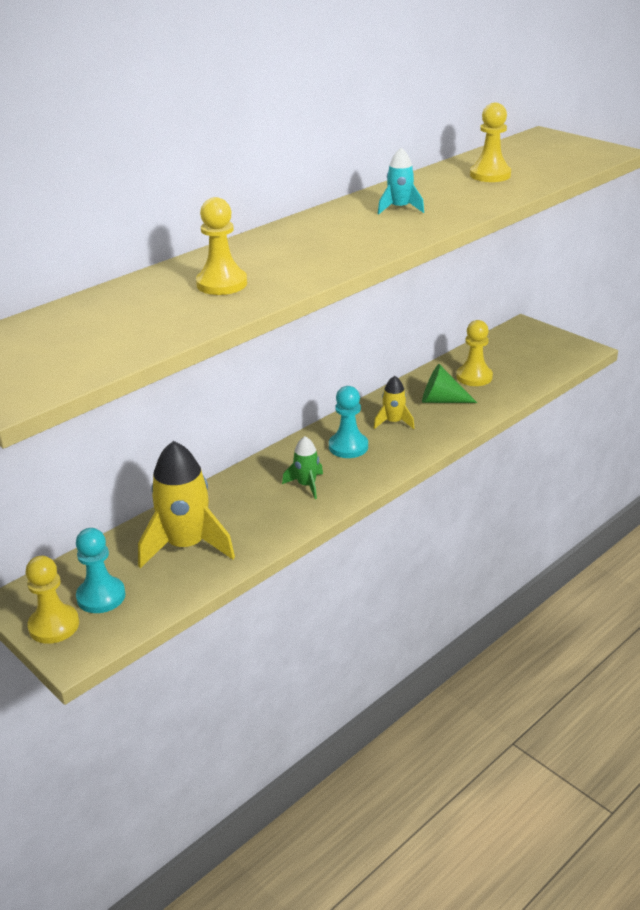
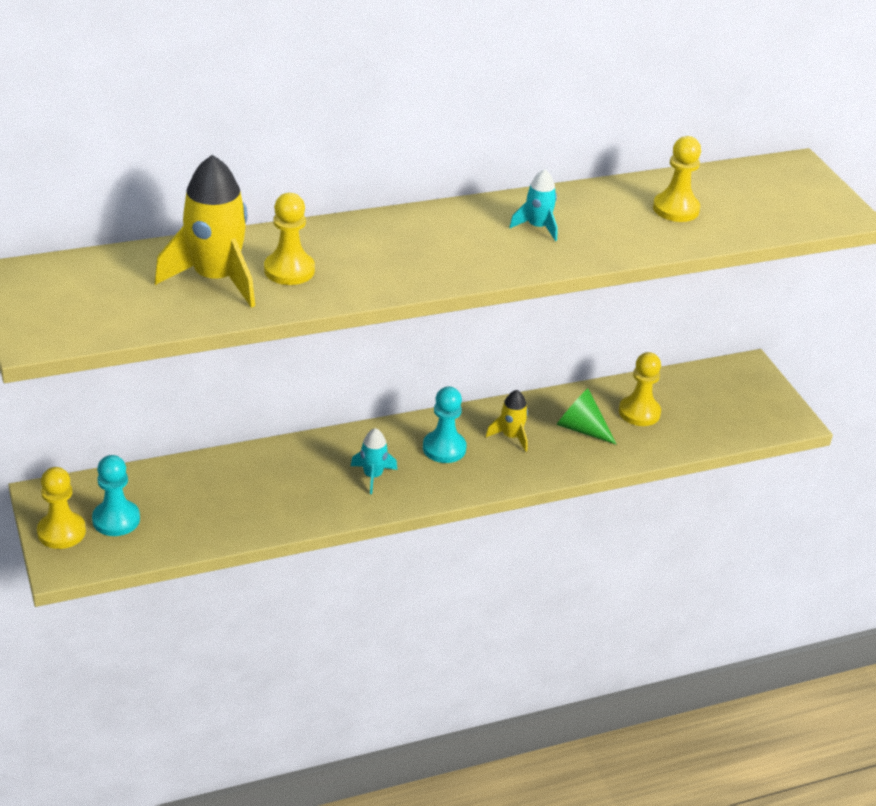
camera: 20 degrees right, 5 degrees up
(186, 545) = (220, 497): yellow rocket -> yellow rocket (216, 278)
(306, 485) = (372, 476): green rocket -> turquoise rocket

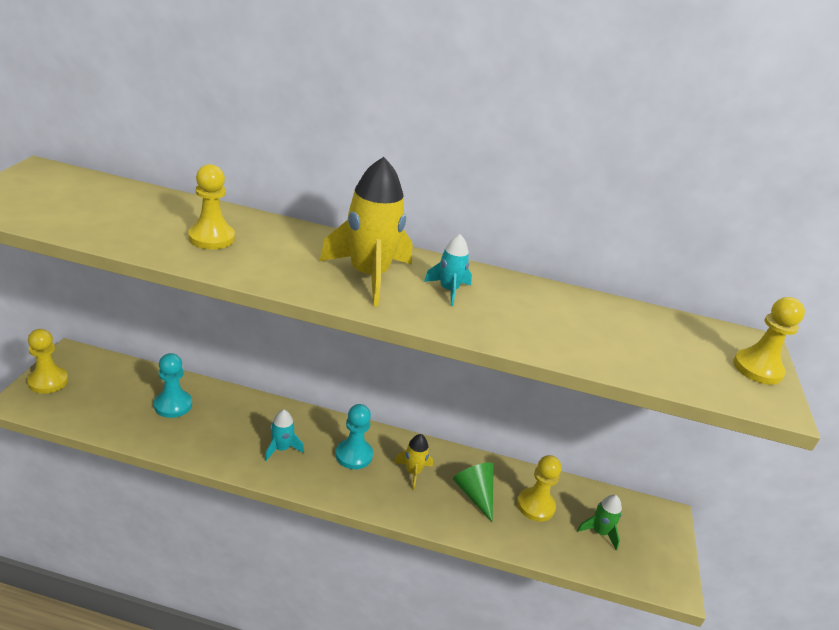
camera: 30 degrees right, 5 degrees down
(116, 520) = (88, 390): turquoise pawn -> turquoise pawn (173, 405)
(216, 278) = (153, 221): yellow rocket -> yellow rocket (369, 275)
(676, 209) = (593, 327): yellow pawn -> yellow pawn (757, 369)
(707, 408) = (599, 532): none -> green rocket

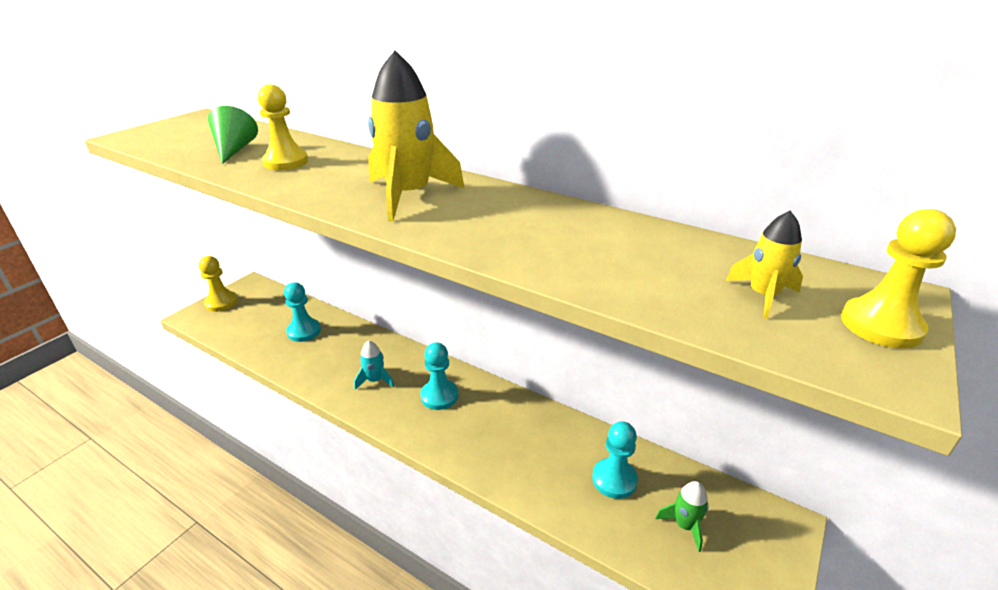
camera: 25 degrees right, 0 degrees up
(413, 472) = (491, 421): yellow rocket -> yellow rocket (763, 296)
(449, 290) = (486, 212): turquoise rocket -> none
(475, 494) = (548, 455): green cone -> green cone (234, 150)
(535, 506) = (614, 479): yellow pawn -> turquoise pawn

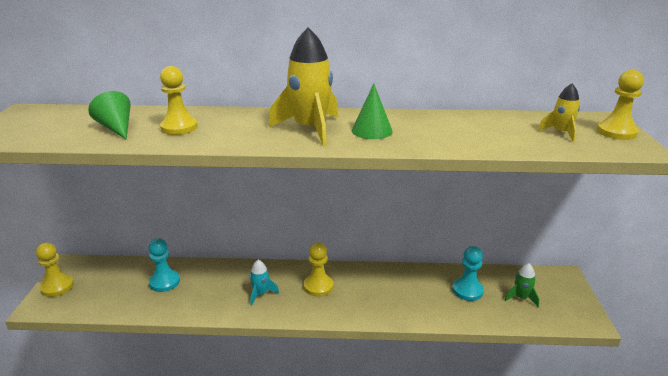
camera: 30 degrees left, 5 degrees down
(439, 396) = (318, 286): turquoise pawn -> yellow pawn
(476, 216) = (372, 131): none -> green cone

